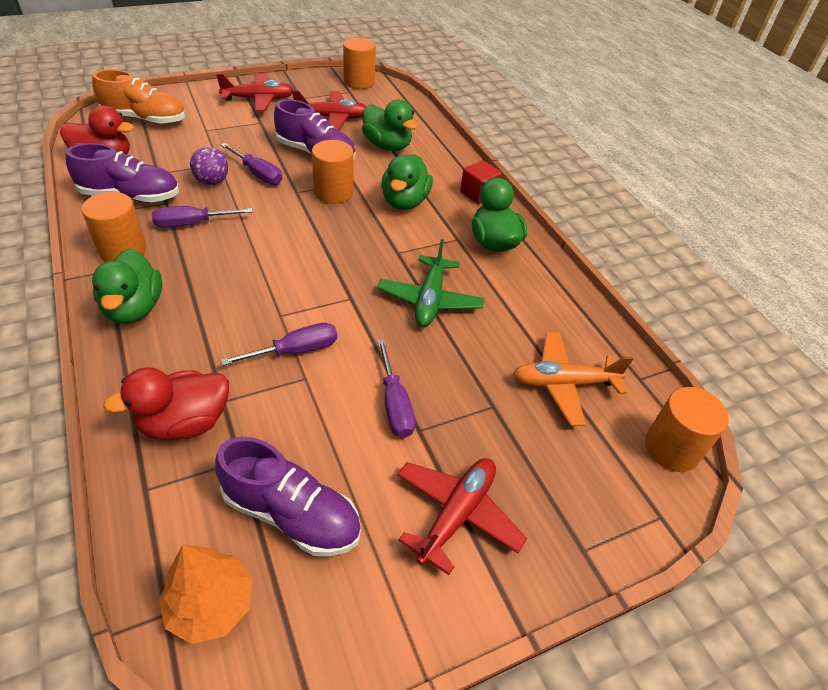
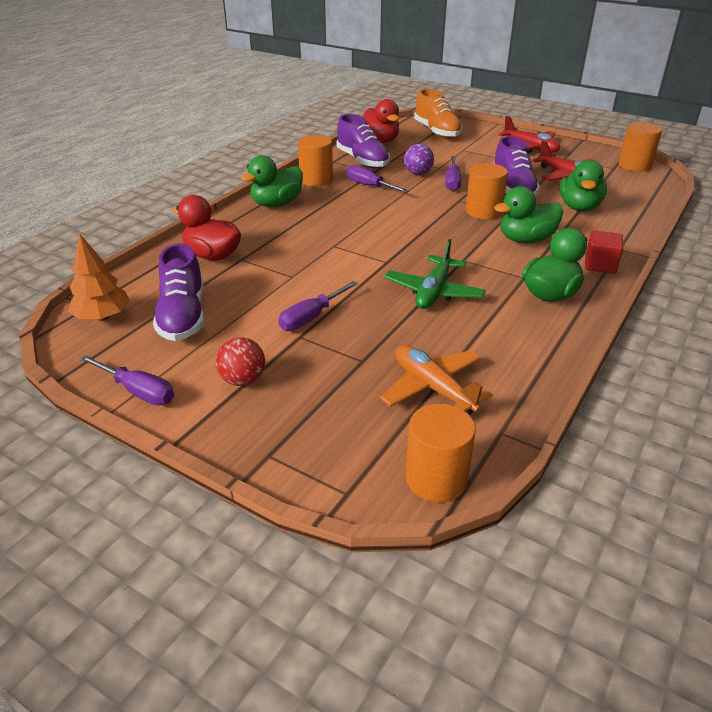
camera: 60 degrees right, 10 degrees down
(295, 351) = (310, 263): purple screwdriver -> purple screwdriver (138, 391)
(430, 300) = (433, 292): green plane -> green plane turned 45 degrees counterclockwise
(456, 514) = (243, 380): red plane -> red ball

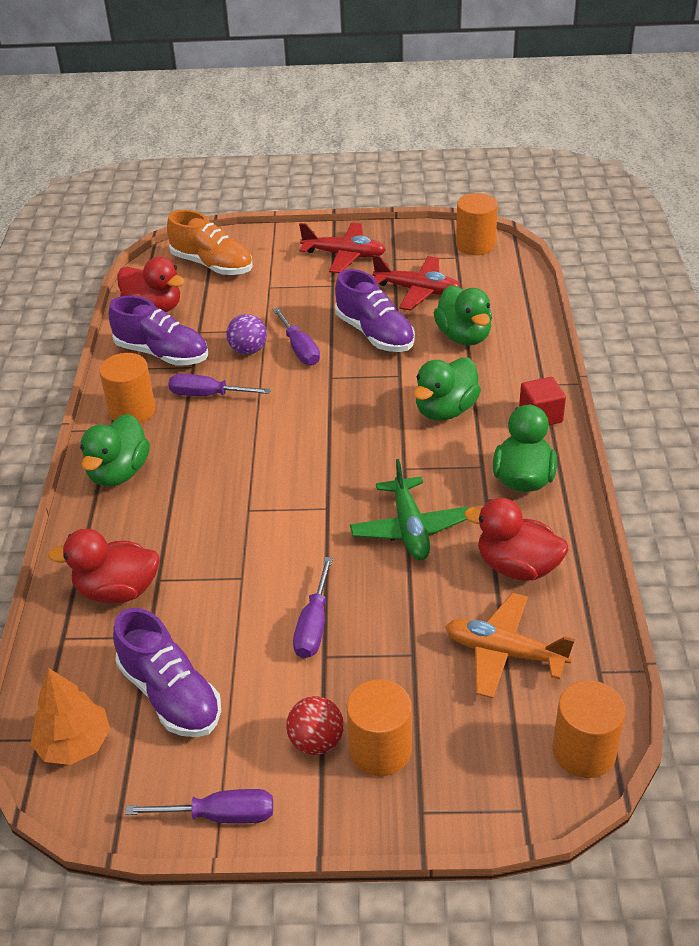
camera: 30 degrees left, 5 degrees up
(483, 211) = (370, 384): orange cylinder -> orange cylinder (380, 750)
(495, 342) = (517, 567): none -> red duck

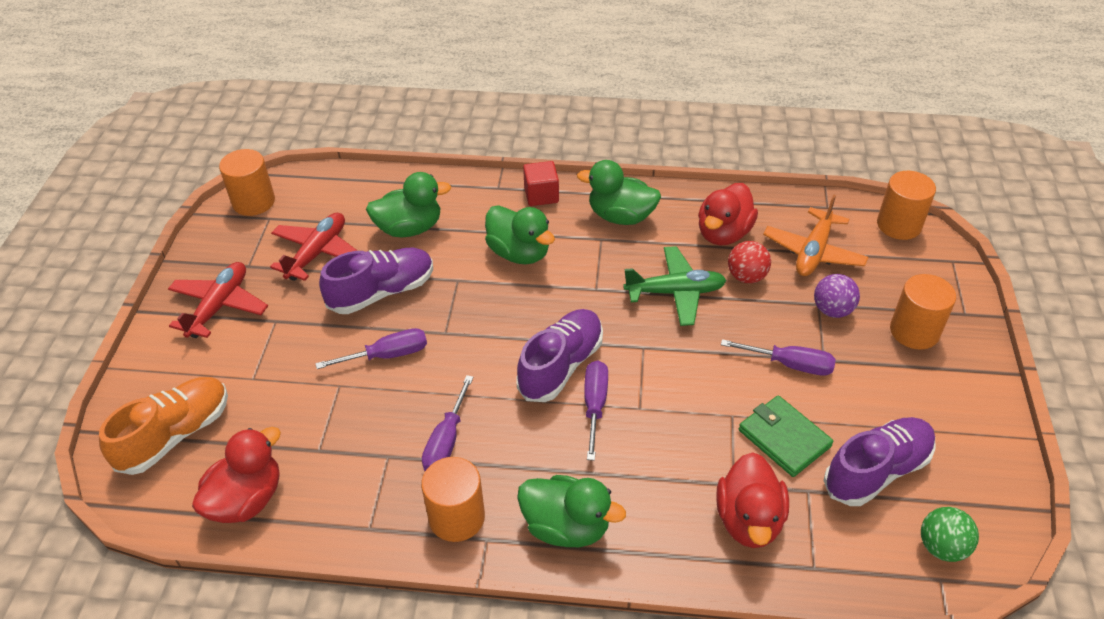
camera: 85 degrees left, 5 degrees up
(74, 744) = (941, 547): orange tree -> green ball
(162, 354) = (351, 488): purple shoe -> purple shoe (561, 366)
(213, 618) = (784, 438): none -> green wallet
(219, 815) = (994, 435): purple screwdriver -> purple screwdriver (595, 406)
(248, 350) = (374, 401): purple ball -> purple ball (832, 310)
(316, 741) = (912, 369): red ball -> red ball (746, 277)

